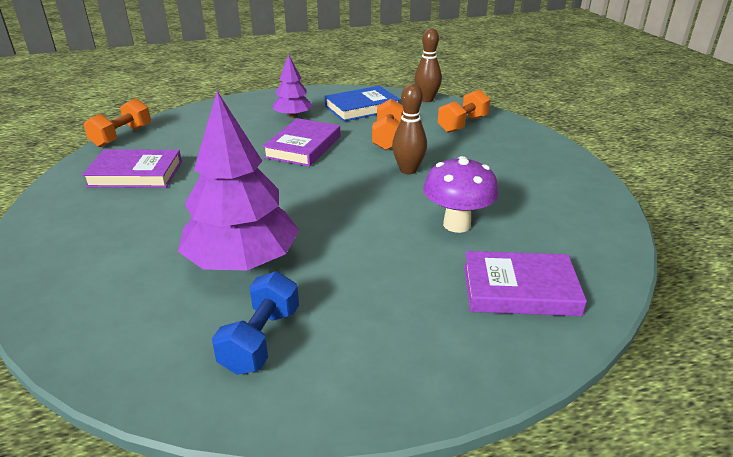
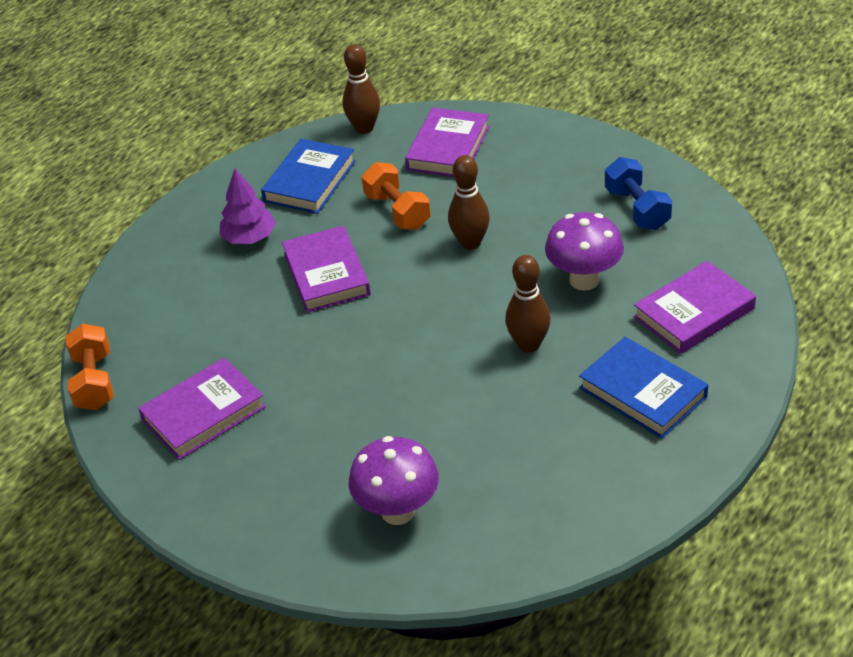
camera: 35 degrees left, 10 degrees up
(124, 286) = (398, 511): none -> purple mushroom
(242, 261) = (460, 427): purple tree -> none
(261, 340) = (568, 473): blue dumbbell -> blue dumbbell (637, 209)
(362, 240) = (528, 345): none -> brown bowling pin
(400, 320) = (642, 392): none -> blue book
(462, 124) = (448, 148): orange dumbbell -> purple book

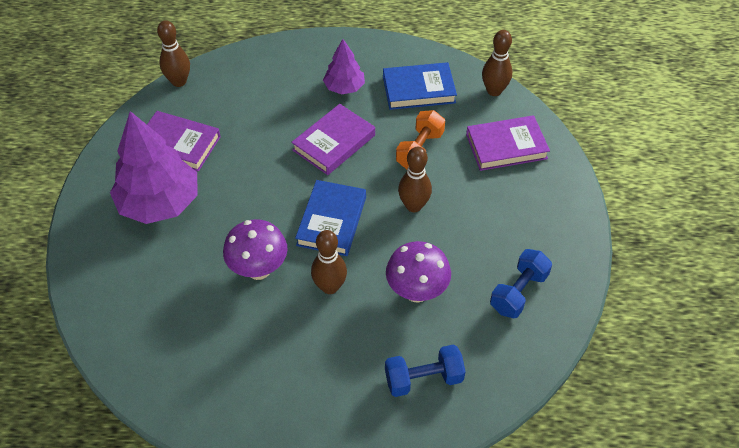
camera: 55 degrees right, 10 degrees up
(94, 382) = (179, 81): orange dumbbell -> brown bowling pin
(285, 459) = (159, 203): none -> purple tree
(398, 511) = (141, 282): purple mushroom -> purple mushroom (259, 269)
(642, 392) = (319, 379): blue book -> blue book (331, 221)
(694, 312) = (423, 379): purple book -> blue dumbbell

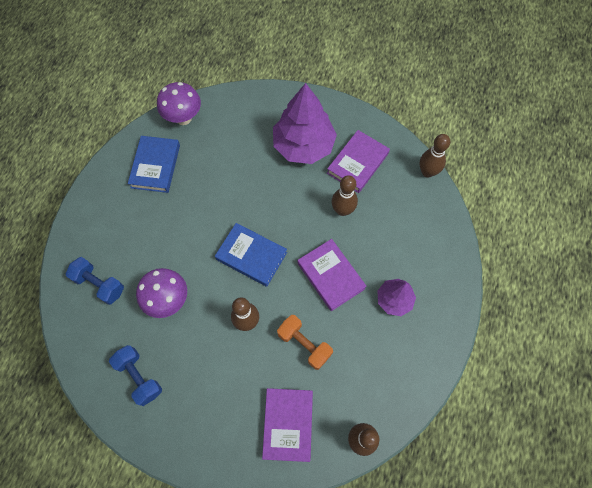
camera: 105 degrees right, 15 degrees up
(259, 269) = (225, 199): purple mushroom -> purple mushroom (183, 118)
(330, 287) = (194, 241): brown bowling pin -> brown bowling pin (342, 210)
(418, 90) = (377, 365): blue book -> blue book (155, 166)
(423, 379) = (99, 284): blue dumbbell -> blue dumbbell turned 60 degrees counterclockwise

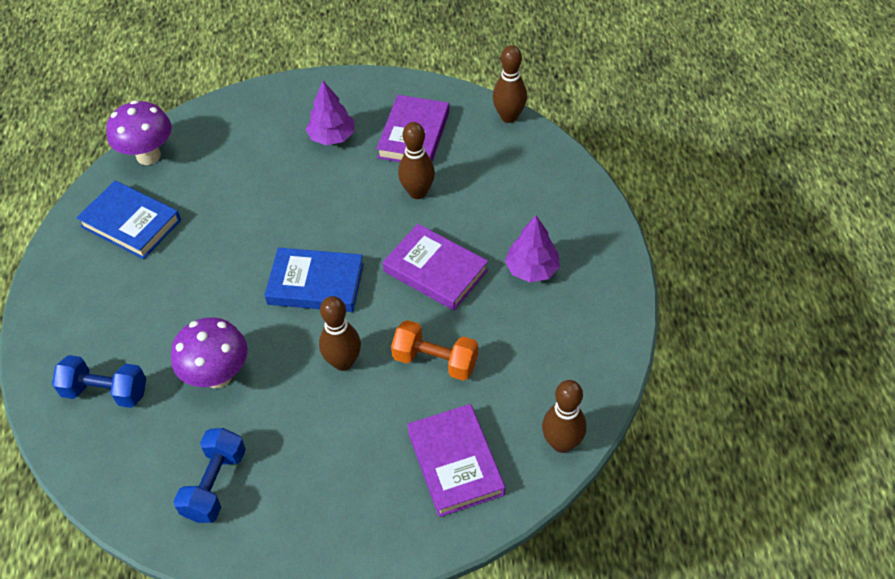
camera: 20 degrees left, 15 degrees down
(139, 377) = (215, 484): blue dumbbell -> blue dumbbell turned 75 degrees clockwise
(155, 166) = (131, 223): blue book -> blue book turned 45 degrees counterclockwise
(303, 145) = (332, 137): purple tree -> purple tree, size x0.54

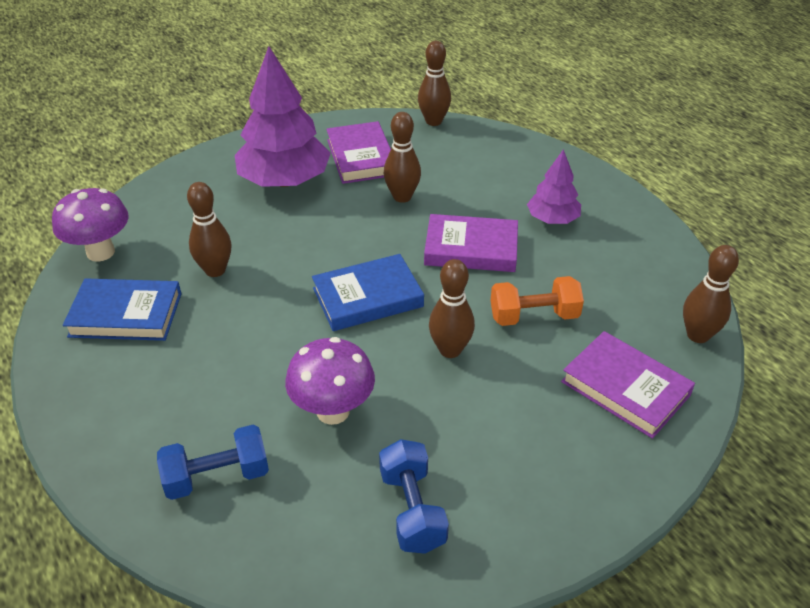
camera: 30 degrees left, 10 degrees down
(219, 208) = (215, 270): none -> brown bowling pin
(332, 137) = (284, 181): purple tree -> purple tree, size x1.85

